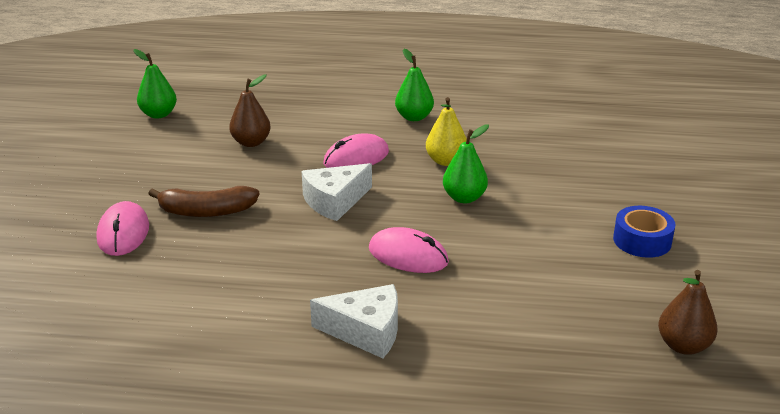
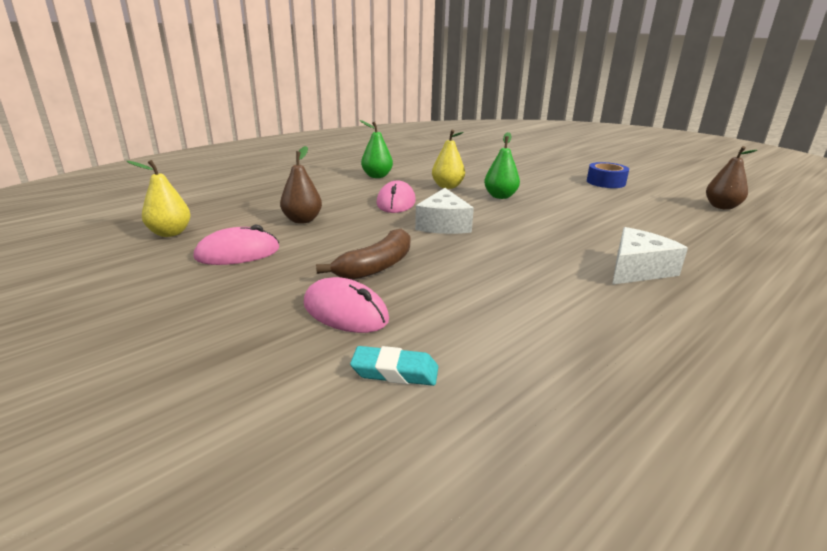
camera: 50 degrees left, 5 degrees down
(69, 283) = (395, 371): none -> turquoise eraser
(158, 114) = (170, 233): green pear -> yellow pear
(408, 255) = (550, 229): pink mouse -> pink mouse (238, 253)

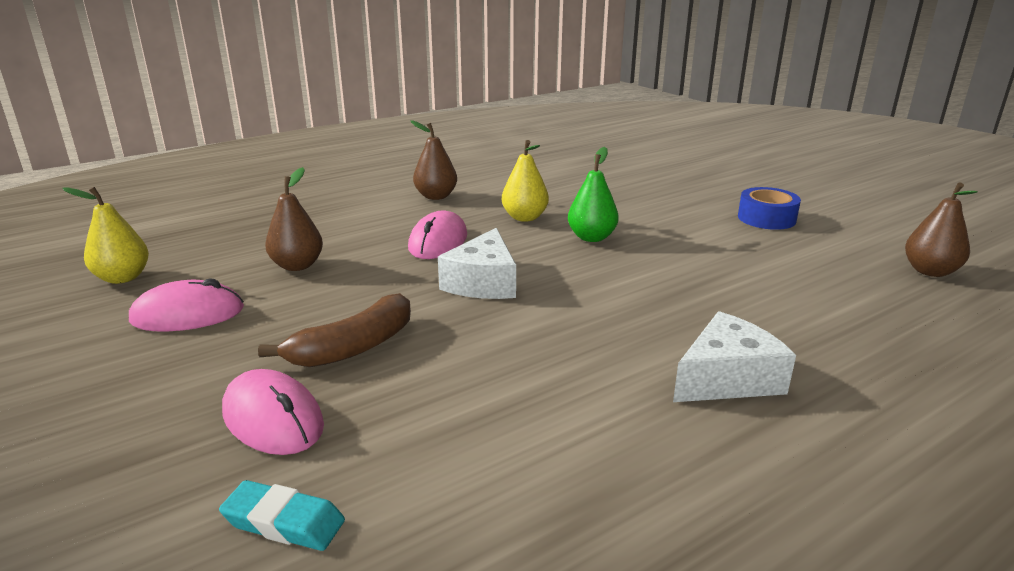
camera: 10 degrees right, 0 degrees up
(377, 176) = (436, 196): green pear -> brown pear

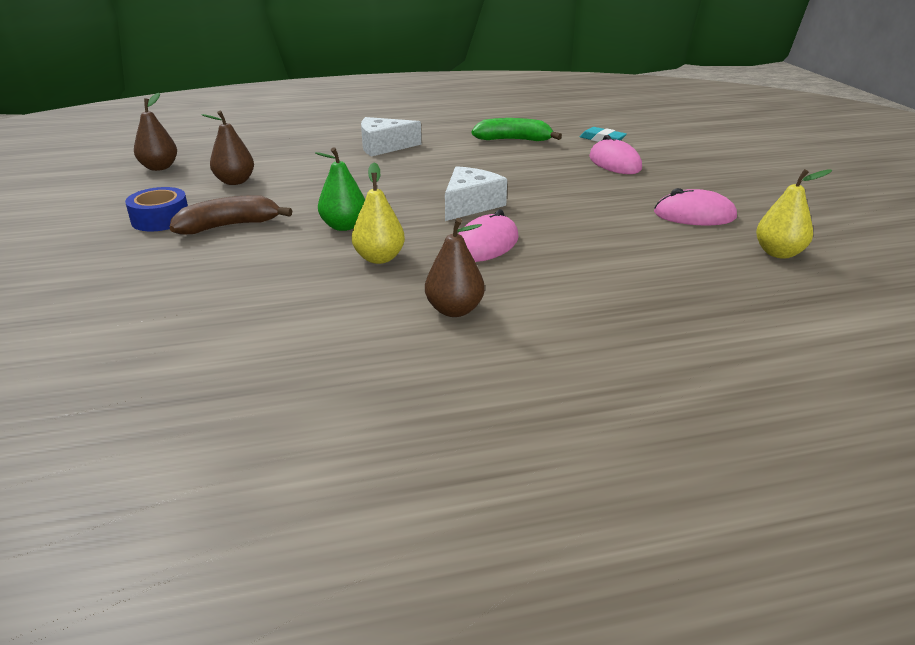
camera: 160 degrees left, 5 degrees up
(297, 265) = (621, 241): brown pear -> brown pear (235, 181)
(353, 347) = (573, 182): brown banana -> brown banana (229, 226)
(500, 464) = (513, 140): none -> green banana

